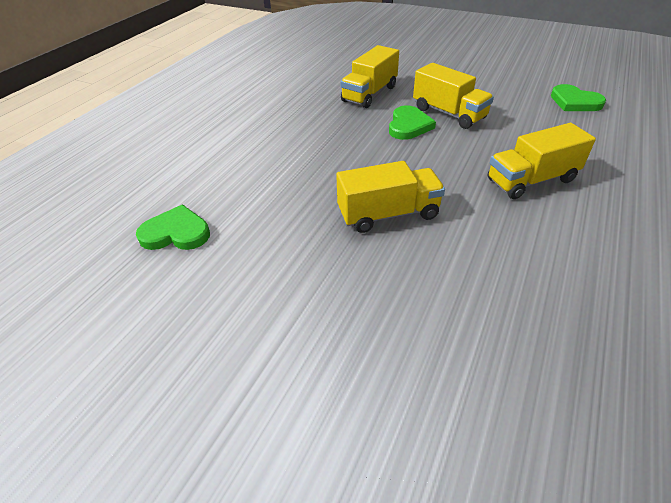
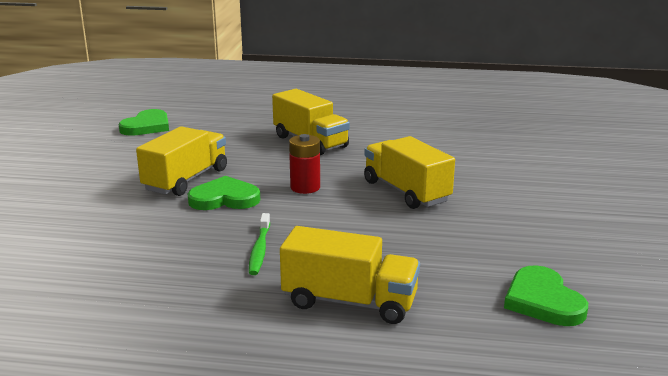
camera: 110 degrees left, 20 degrees down
(324, 132) = (260, 250): none -> green toothbrush
(369, 94) = (131, 234): yellow truck -> yellow truck (349, 302)
(417, 161) = (305, 187): none -> red battery

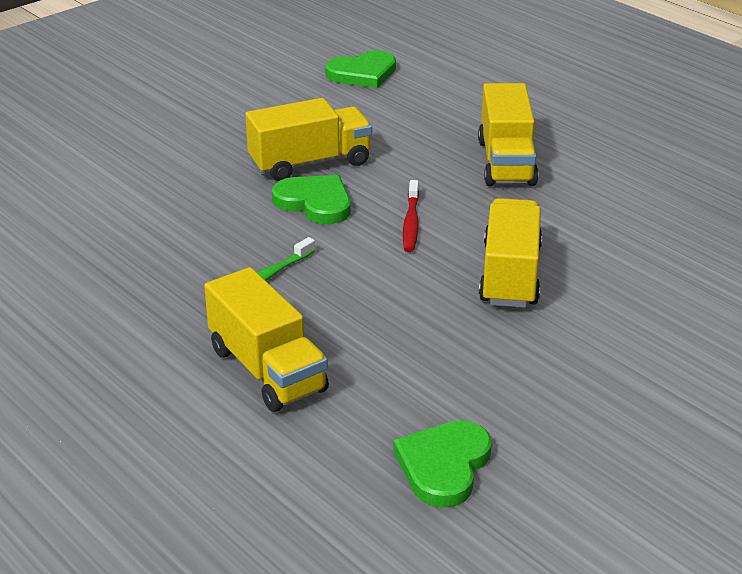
camera: 40 degrees right, 10 degrees up
(305, 187) = (411, 223): red battery -> red toothbrush

